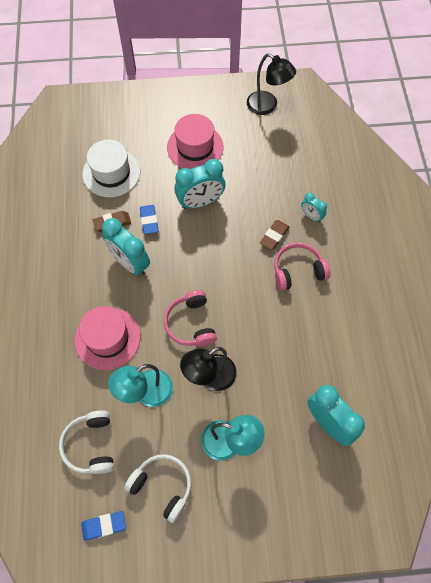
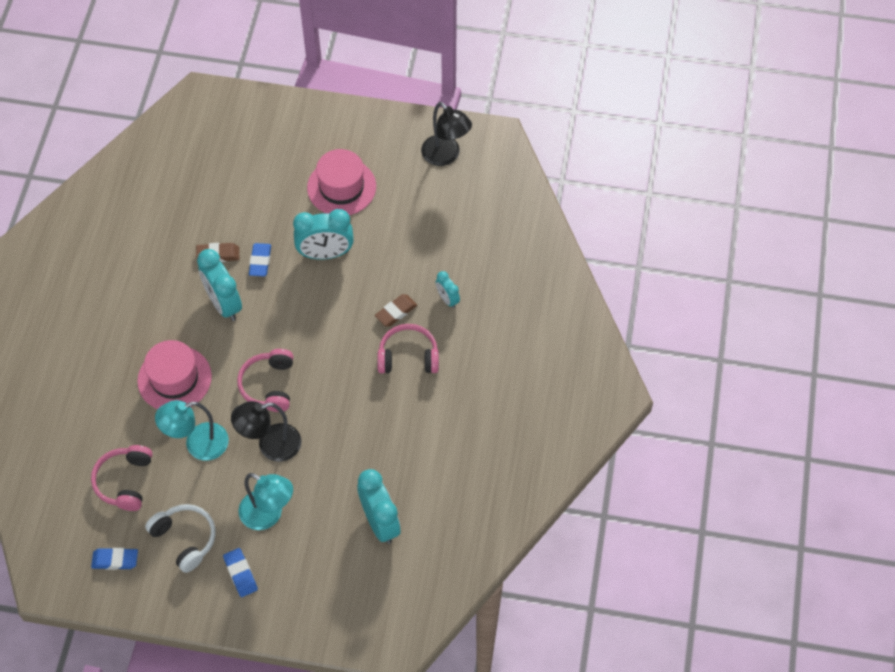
camera: 15 degrees right, 5 degrees down
(91, 445) = (125, 481): white headphones -> pink headphones
(111, 173) = (235, 196): white hat -> none
(223, 507) = (240, 574): none -> blue eraser

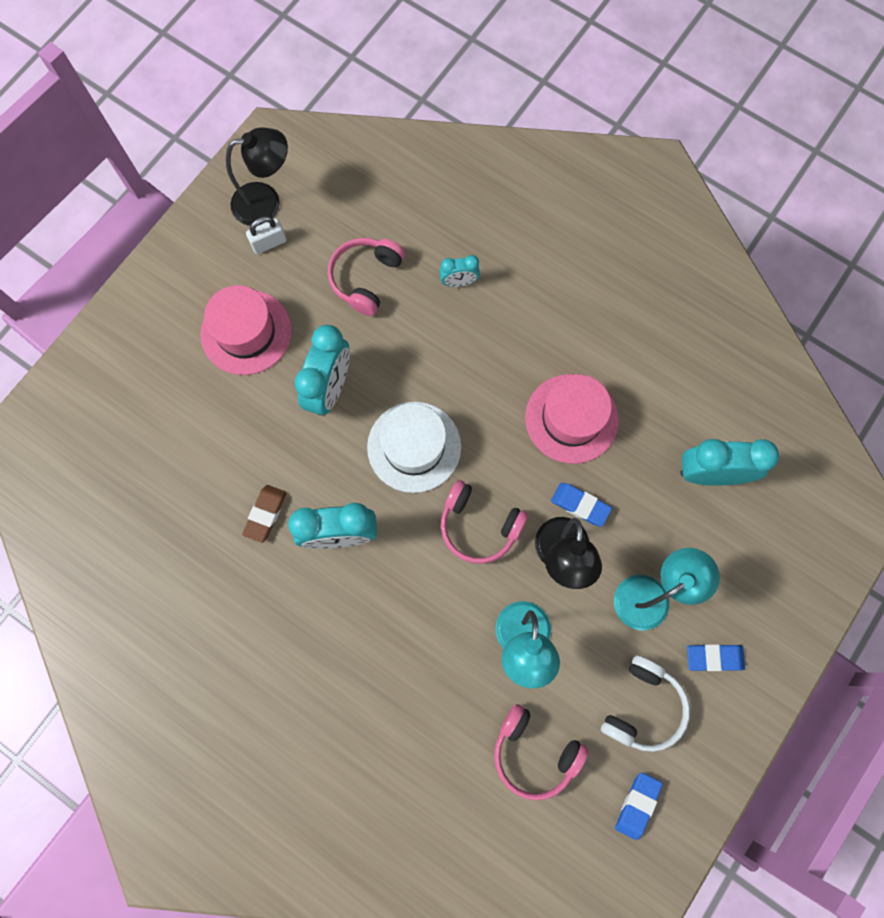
camera: 65 degrees left, 15 degrees up
(174, 378) = (417, 636): pink hat -> pink hat (571, 418)
(185, 539) = (643, 707): white headphones -> white headphones turned 135 degrees clockwise
(260, 261) = (302, 468): blue eraser -> blue eraser (580, 505)
(307, 322) = (414, 447): none -> white hat
(396, 312) = (449, 344): brown eraser -> none
(408, 357) = (513, 355): pink headphones -> pink headphones (366, 278)
(415, 171) = (269, 243): none -> white padlock

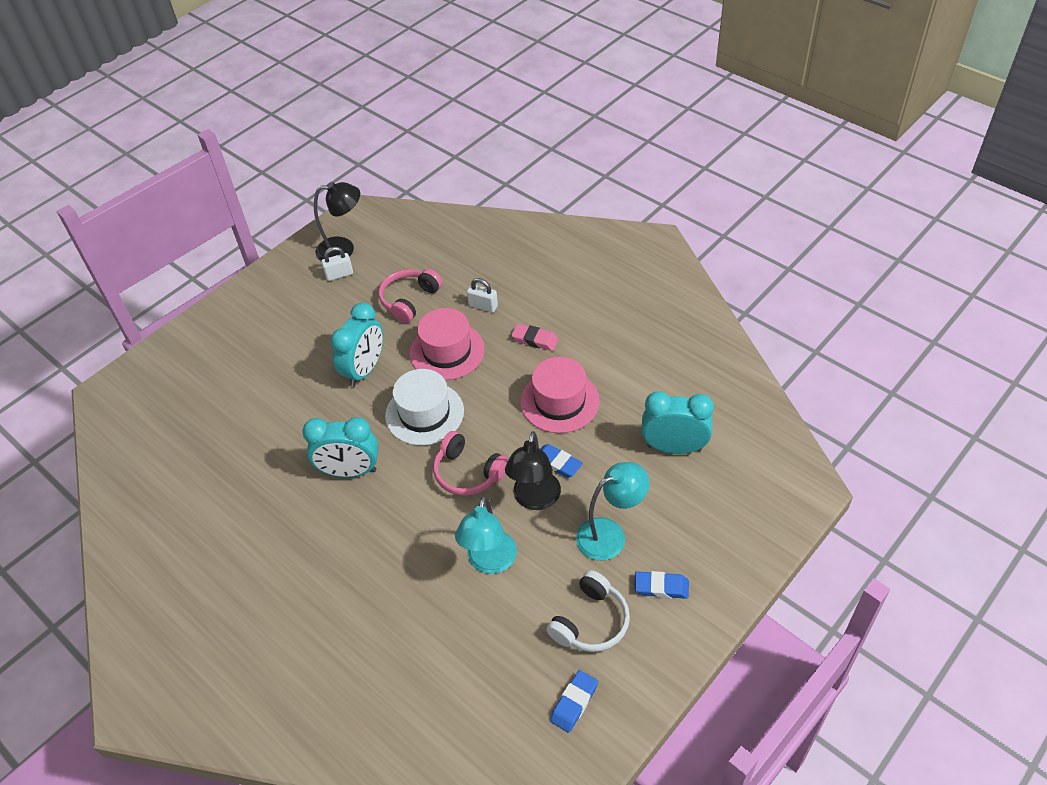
camera: 10 degrees right, 25 degrees down
(246, 332) = (307, 330): pink hat -> pink hat (447, 351)
(265, 514) = (292, 453): brown eraser -> none
(459, 282) = (483, 306): turquoise clock -> white padlock
(529, 330) = (535, 340): none -> pink eraser
(534, 752) = (485, 651): pink headphones -> none

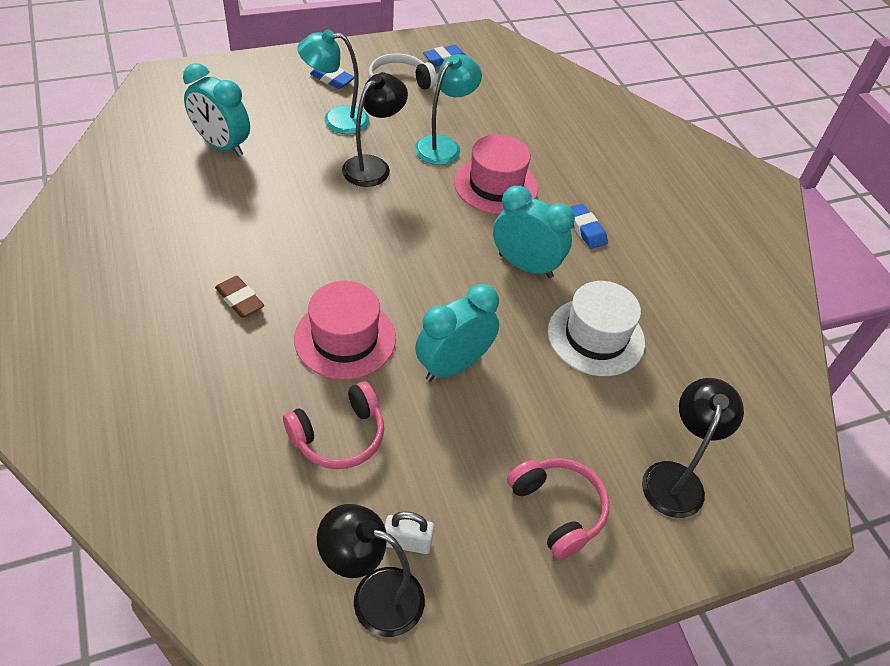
camera: 160 degrees left, 0 degrees up
(192, 374) = (675, 477): none -> black lamp
(424, 413) = (418, 283): white hat -> white hat (596, 337)
(468, 472) = (414, 211): pink headphones -> pink headphones (557, 510)
(483, 306) = (257, 374): white padlock -> none
(535, 340) = (240, 300): pink eraser -> brown eraser
(557, 463) = (330, 181): blue eraser -> blue eraser (585, 229)
(559, 401) = (278, 227): pink hat -> pink hat (496, 185)

